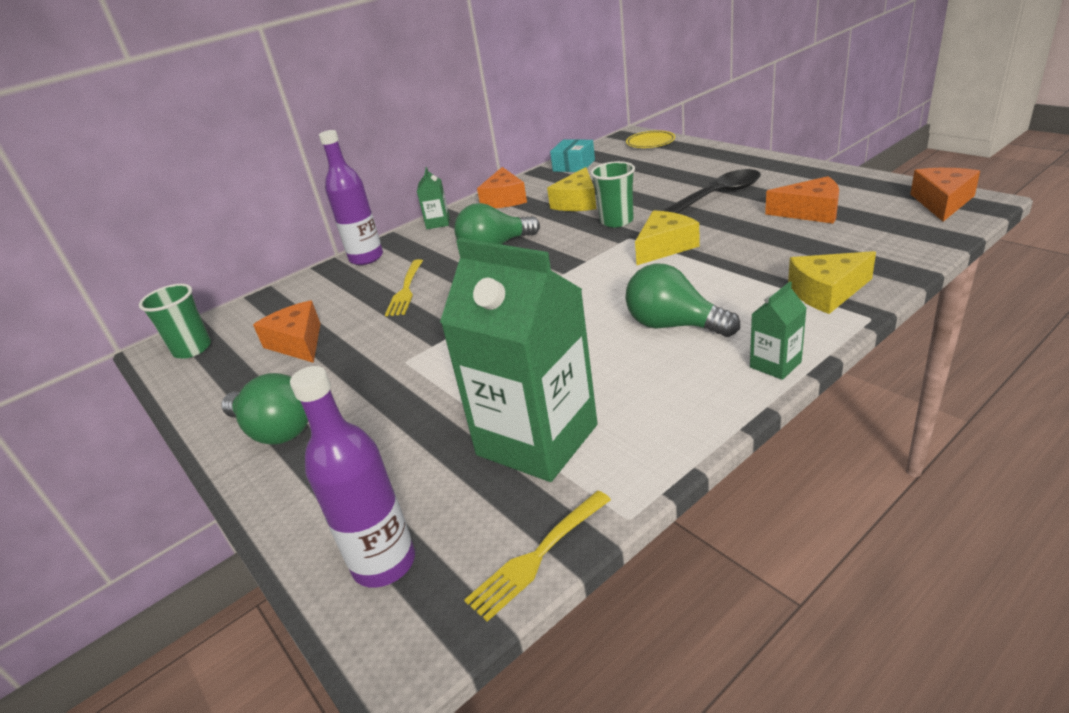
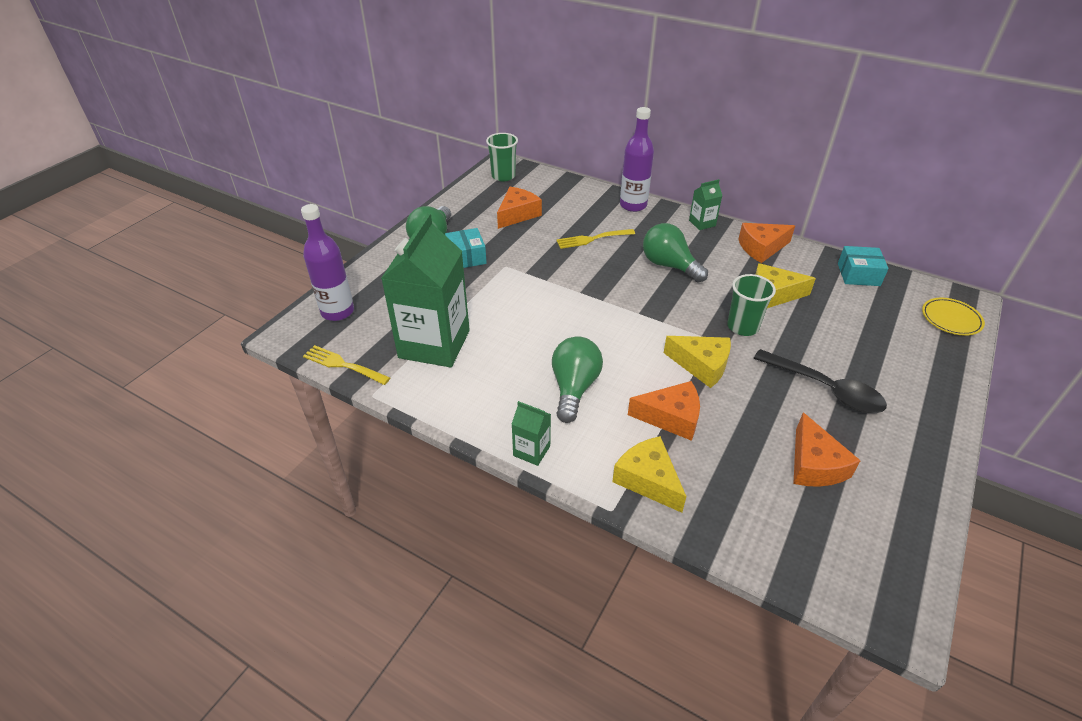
camera: 65 degrees right, 10 degrees up
(355, 396) = (466, 257): none -> turquoise box
(942, 202) = (886, 583): orange cheese -> orange cheese (671, 417)

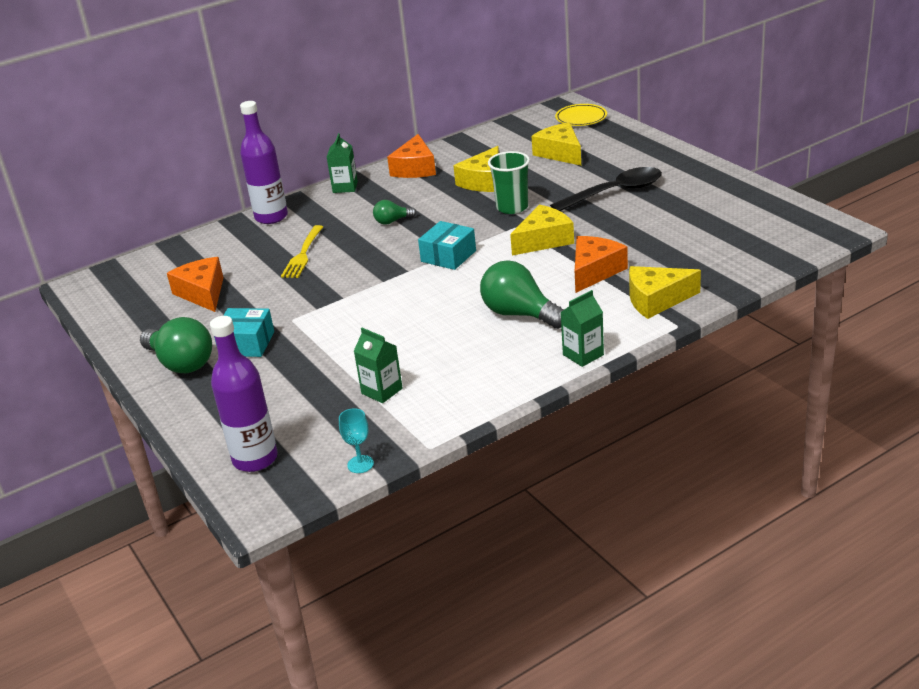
camera: 60 degrees left, 10 degrees down
(343, 365) = (360, 464): yellow fork -> turquoise goblet
(434, 344) = (382, 391): green carton -> green carton, size x0.43
(503, 176) = (110, 288): green cup -> none
(669, 265) = (392, 221): green light bulb -> green light bulb, size x0.52
(814, 464) = (688, 221): orange cheese -> none
(858, 274) = (495, 136): turquoise box -> turquoise box (448, 256)
(867, 326) = (560, 153): none -> yellow cheese

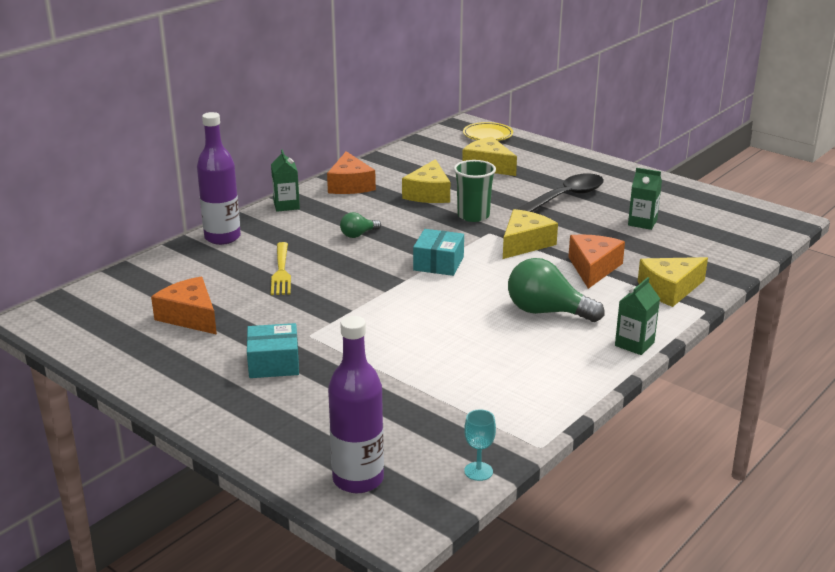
camera: 20 degrees left, 5 degrees down
(181, 363) = (209, 389): green light bulb -> none
(382, 391) = (453, 396): green carton -> green carton (642, 223)

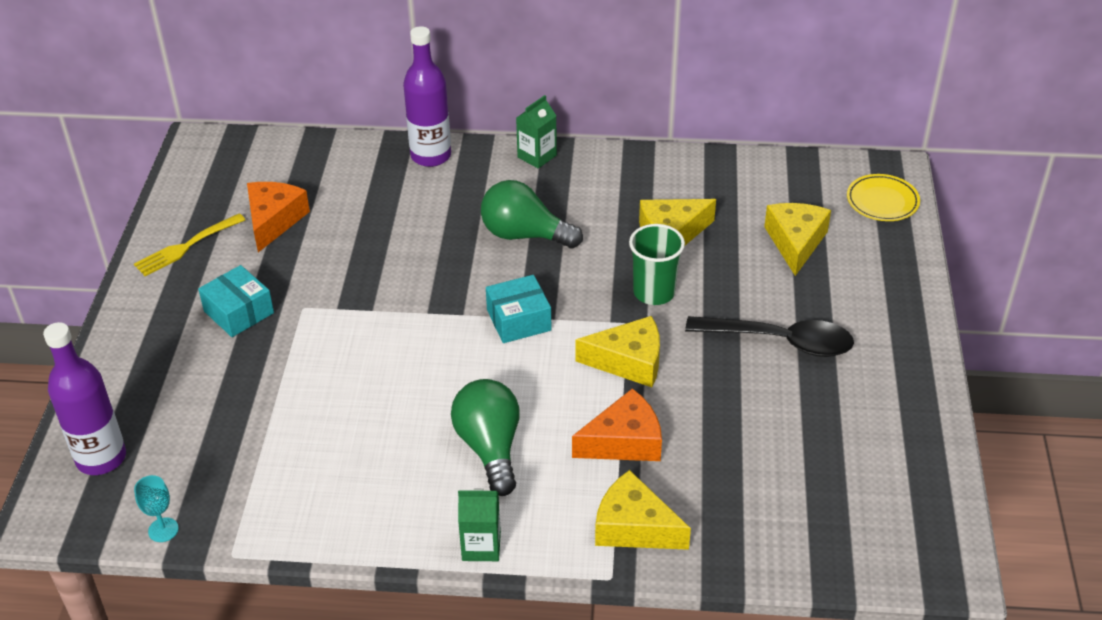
camera: 55 degrees right, 15 degrees up
(281, 271) = (402, 227): yellow fork -> yellow fork (186, 246)
(350, 185) = (629, 171): orange cheese -> none
(358, 235) = (524, 235): green light bulb -> green light bulb, size x1.91
(642, 223) = (786, 435): green carton -> none

